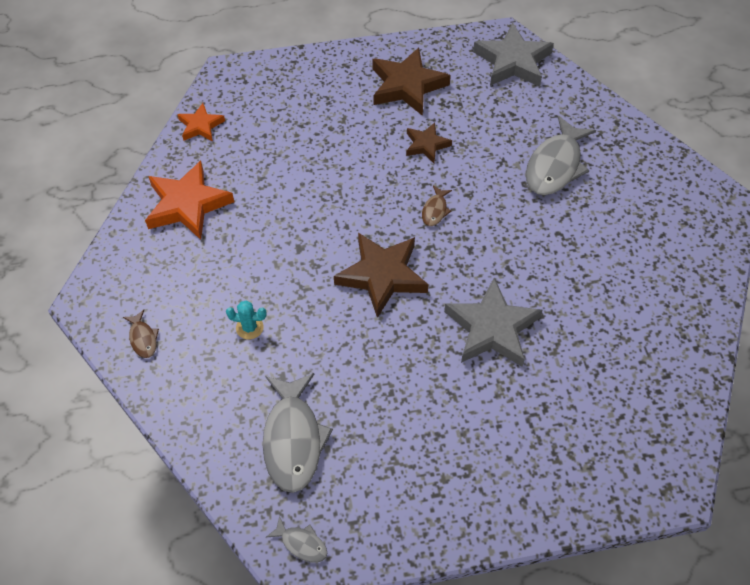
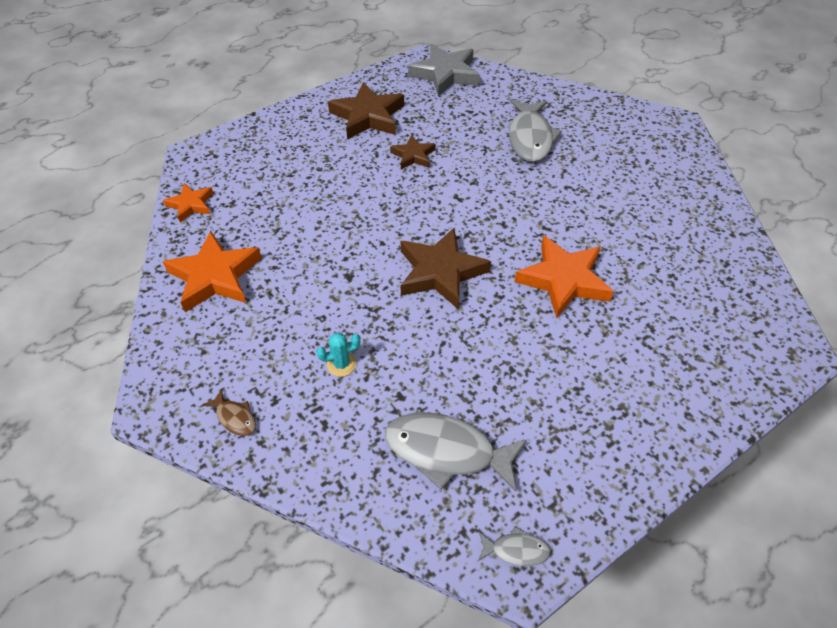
camera: 25 degrees left, 5 degrees down
(293, 439) = (446, 451): grey fish -> grey fish turned 135 degrees clockwise
(435, 210) = (453, 203): brown fish -> none
(491, 328) = (563, 280): grey star -> orange star

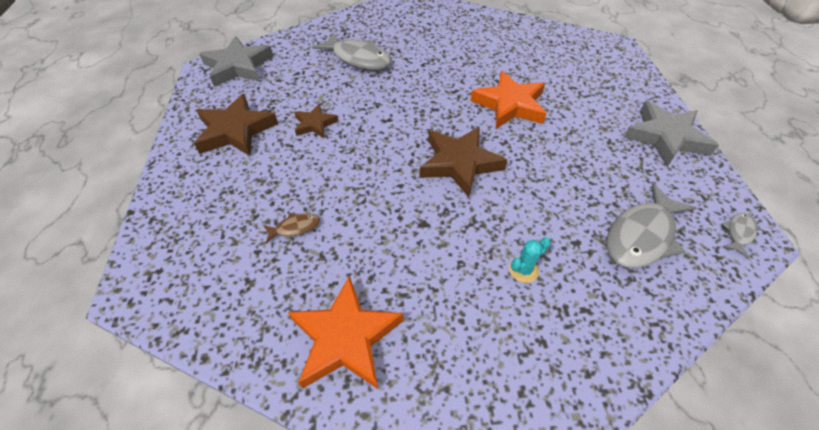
camera: 60 degrees left, 0 degrees up
(191, 205) = (214, 324): orange star -> none
(235, 417) = (549, 388): brown fish -> brown fish (295, 227)
(341, 364) = (523, 270): turquoise cactus -> turquoise cactus turned 45 degrees clockwise
(634, 445) = (665, 137): none -> grey star

